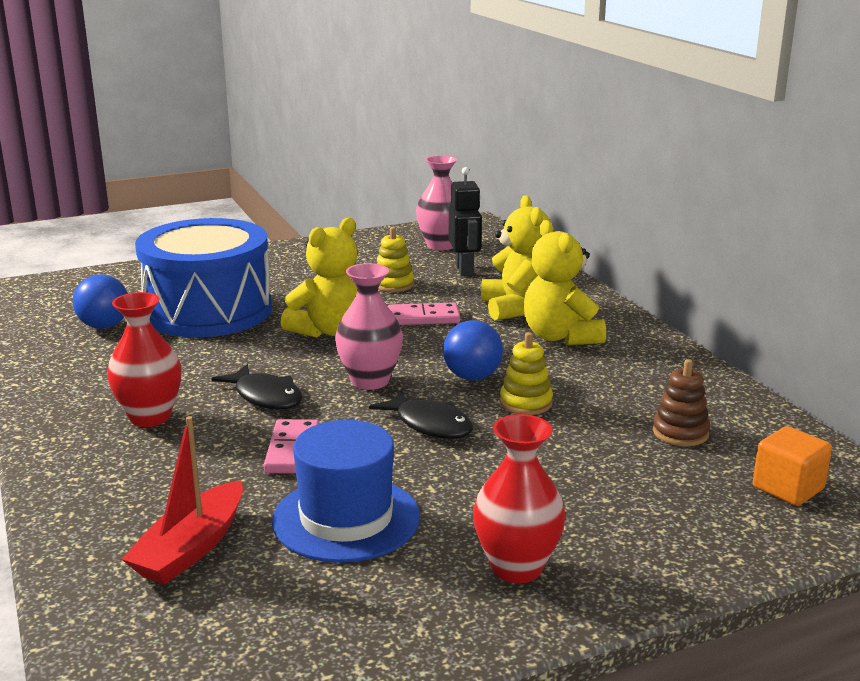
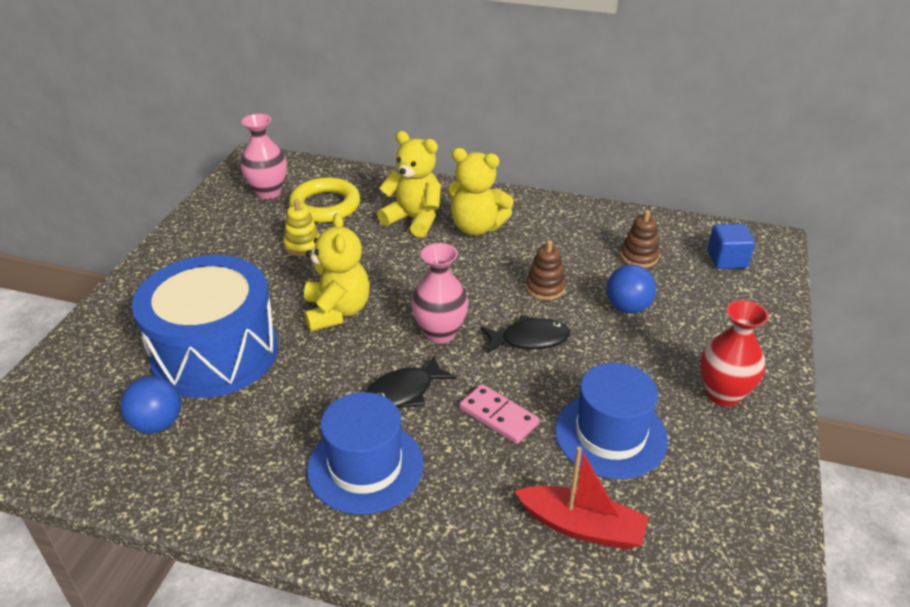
camera: 50 degrees left, 15 degrees up
(150, 417) = (365, 466): red vase -> blue hat
(191, 548) = (582, 526): red boat -> red boat turned 45 degrees counterclockwise
(265, 397) = (404, 392): black fish -> black fish turned 150 degrees clockwise
(423, 318) = (375, 262): pink domino -> none
(464, 270) = (325, 205): black robot -> yellow ring
(472, 377) = (487, 289): blue ball -> blue ball (627, 307)
(526, 403) = (545, 288): yellow stacking toy -> brown stacking toy
(788, 488) = (727, 259): orange cube -> blue cube

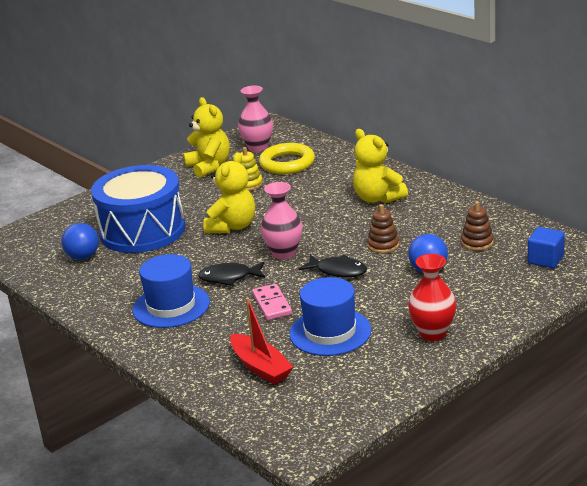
camera: 35 degrees right, 10 degrees down
(414, 219) = (339, 184): yellow teddy bear -> yellow teddy bear (209, 166)

